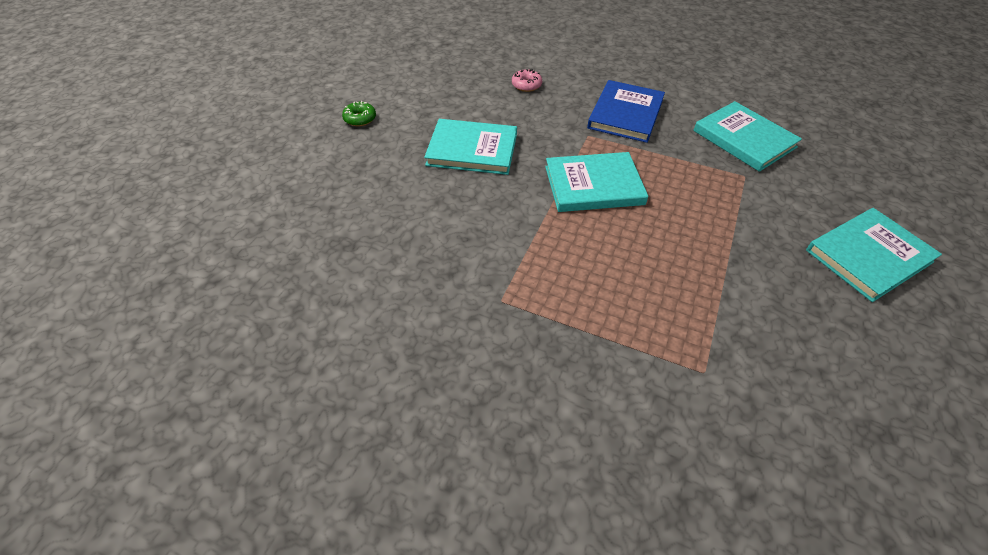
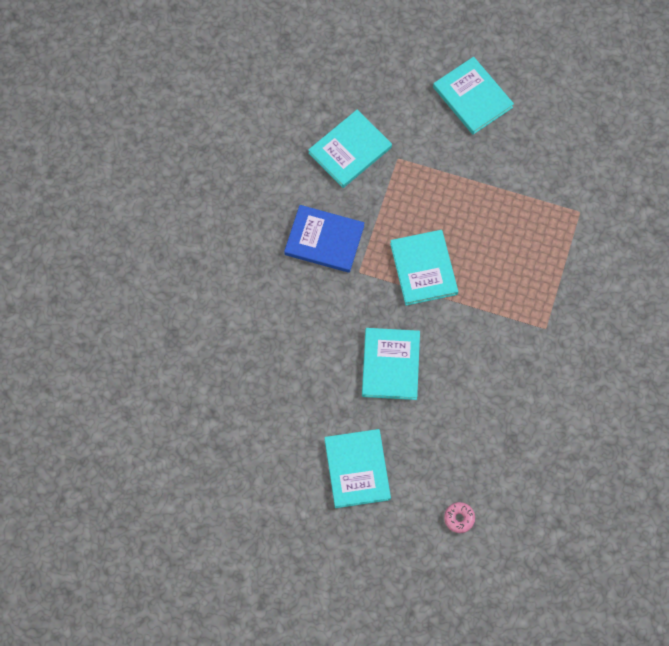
camera: 95 degrees left, 20 degrees up
(360, 119) = (357, 469): green donut -> turquoise book
(526, 85) = (286, 326): pink donut -> pink donut (459, 518)

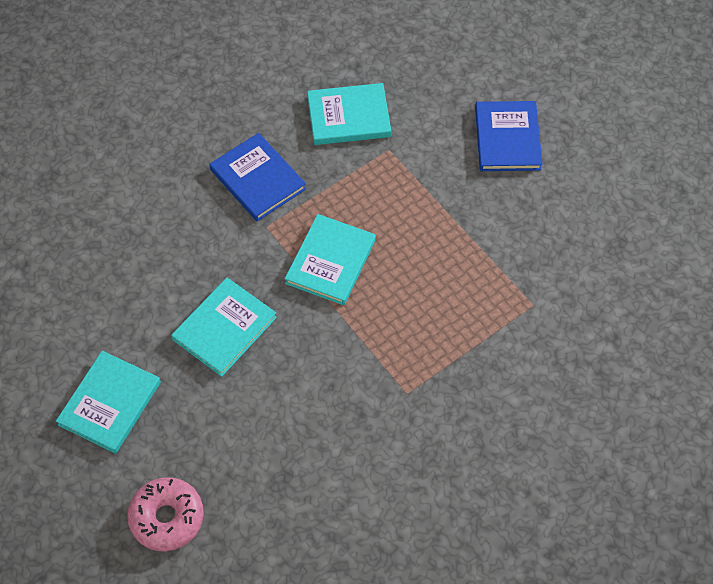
camera: 35 degrees right, 10 degrees down
(459, 518) = (167, 518): pink donut -> pink donut, size x1.94
(472, 97) = (507, 138): turquoise book -> blue book

